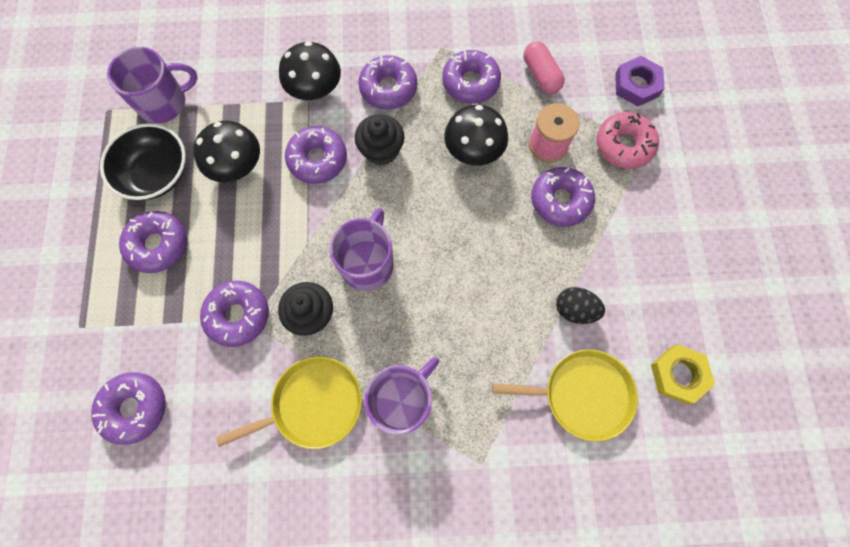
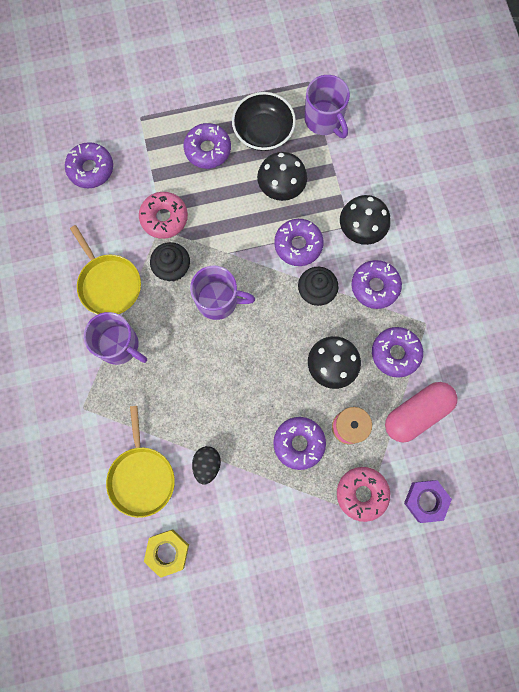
camera: 80 degrees right, 5 degrees up
(238, 315) = (164, 218): purple donut -> pink donut
(541, 75) = (416, 413): pink capsule -> pink capsule, size x1.53

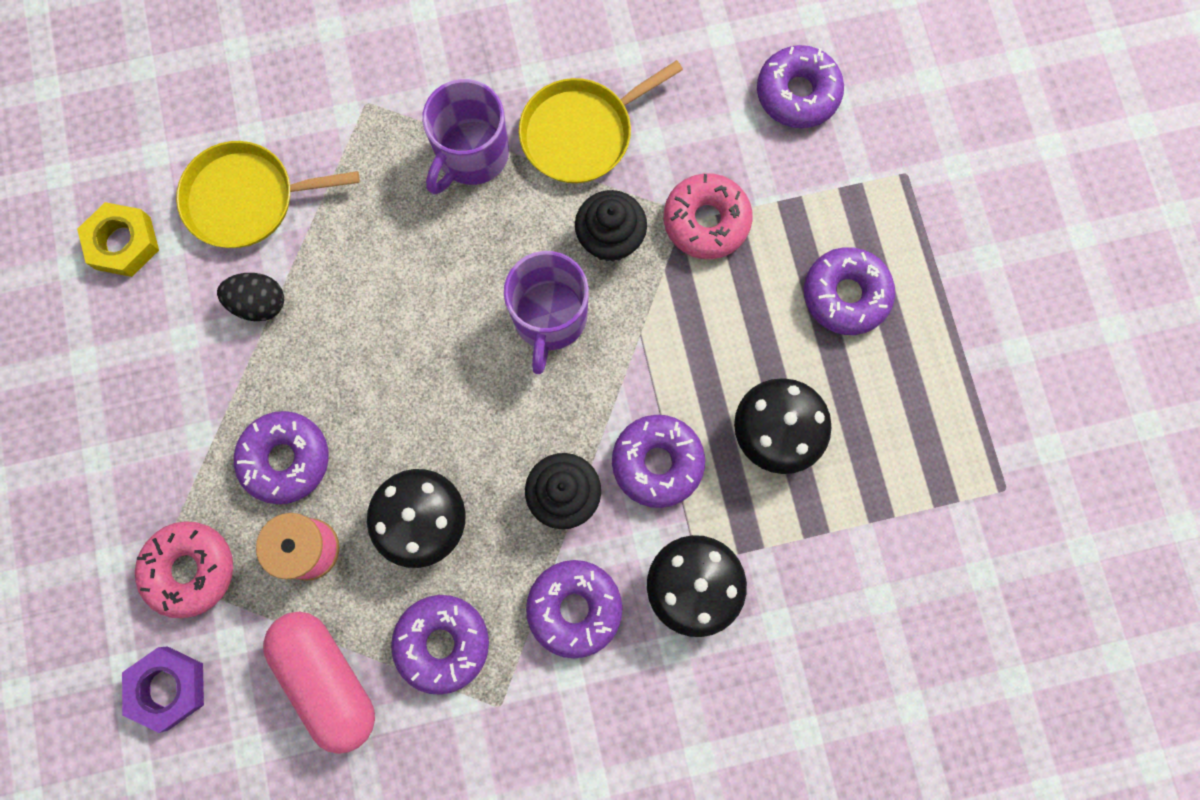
camera: 90 degrees right, 0 degrees up
(263, 132) = (888, 398): black bowl -> none
(324, 120) = (922, 517): purple mug -> none

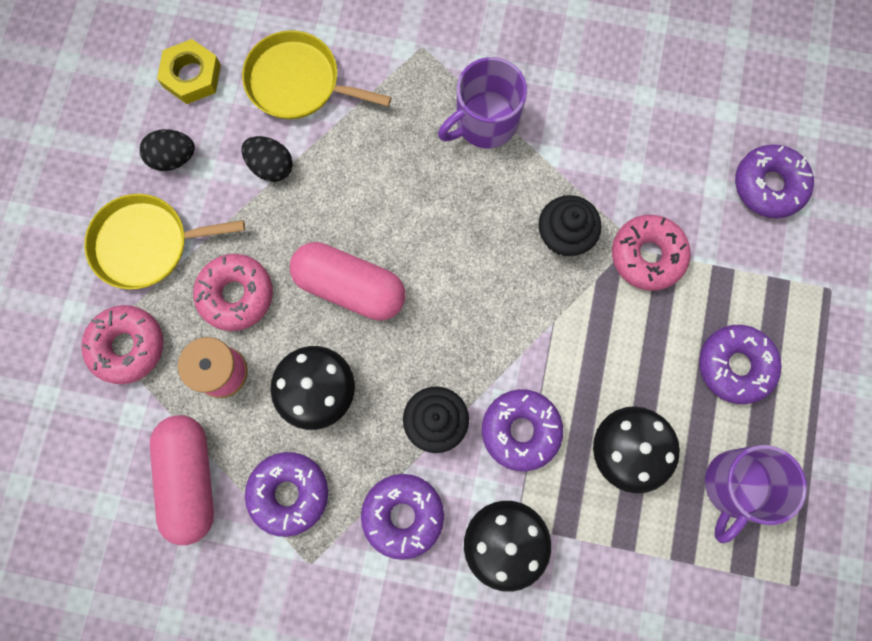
camera: 25 degrees right, 0 degrees up
(145, 342) = (173, 158): none -> black egg
(168, 688) = (70, 428): purple nut -> none
(285, 459) = (236, 295): purple donut -> pink donut
(407, 394) = (350, 287): none -> pink capsule
(549, 318) = (487, 277): purple mug -> purple mug (735, 486)
(581, 133) = (579, 142): yellow pan -> yellow pan (146, 244)

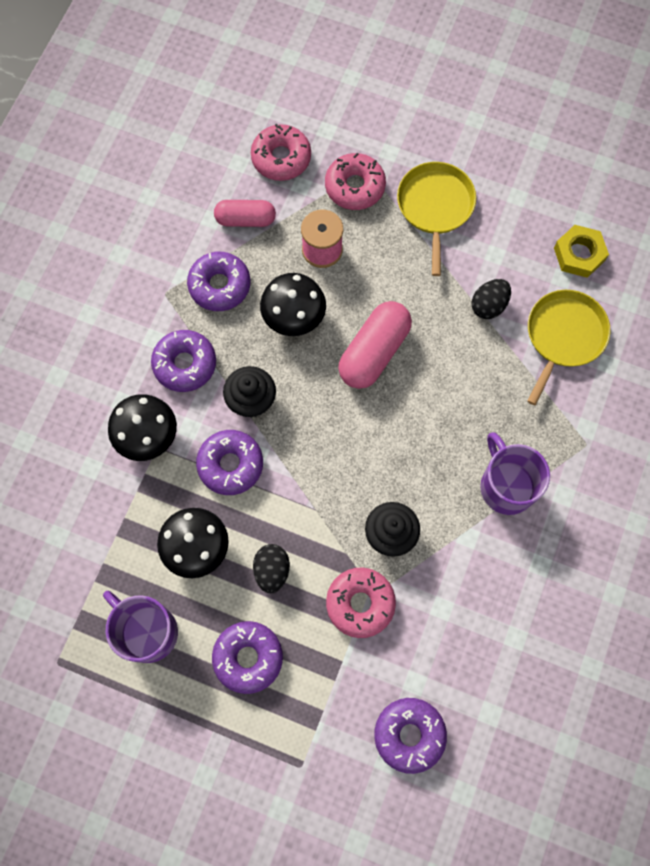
camera: 100 degrees right, 5 degrees down
(173, 158) = (506, 233): black egg -> black egg (272, 570)
(190, 478) = (245, 219): pink capsule -> pink capsule, size x0.65
(236, 295) = (382, 266): pink donut -> pink donut (281, 158)

